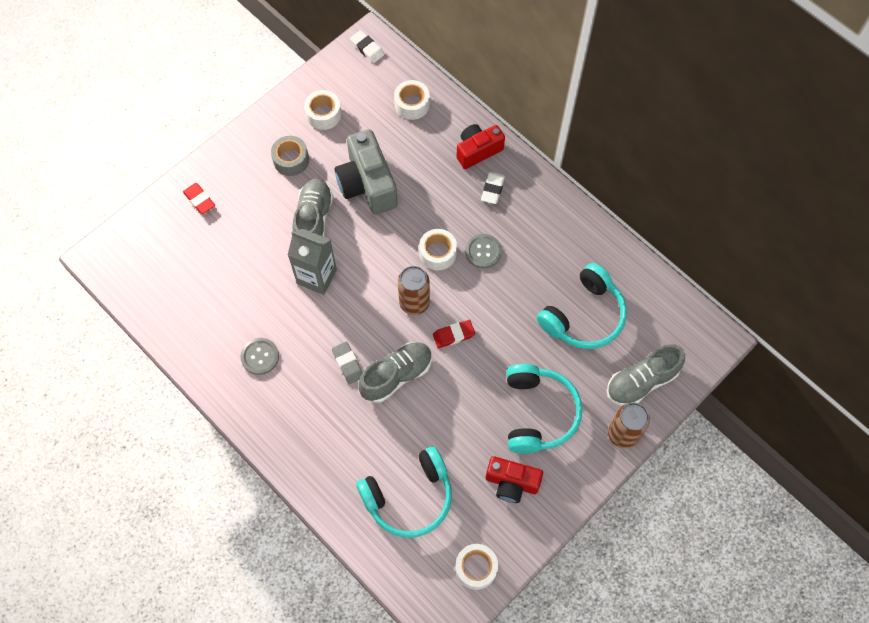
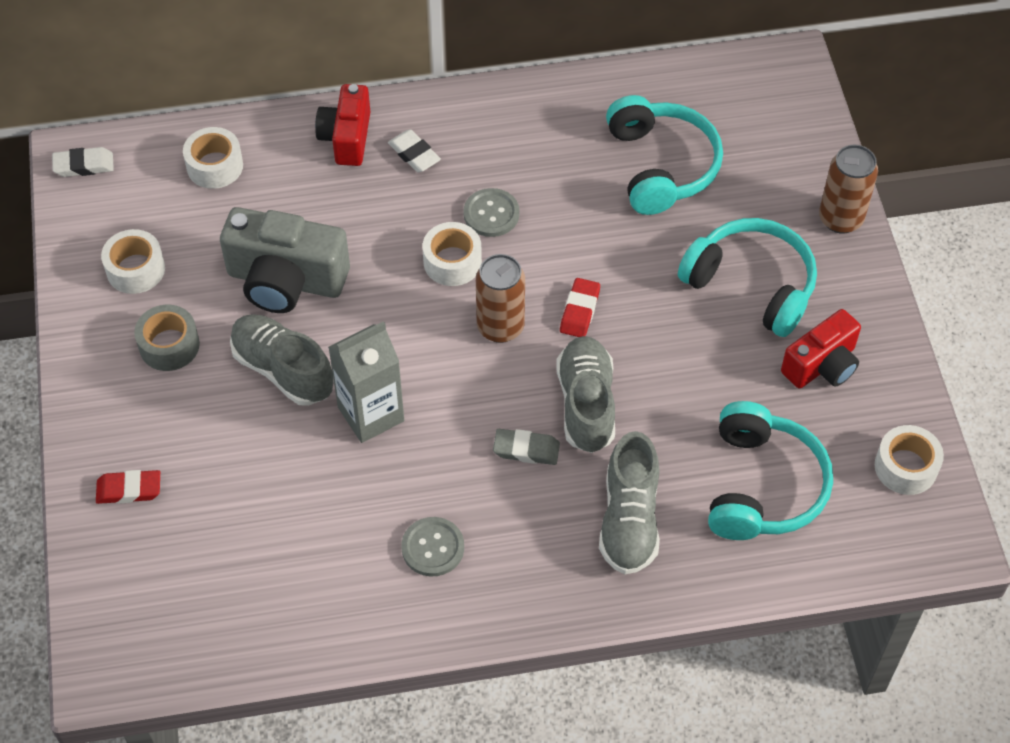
camera: 55 degrees left, 10 degrees down
(641, 382) = (788, 162): grey shoe -> grey shoe (629, 520)

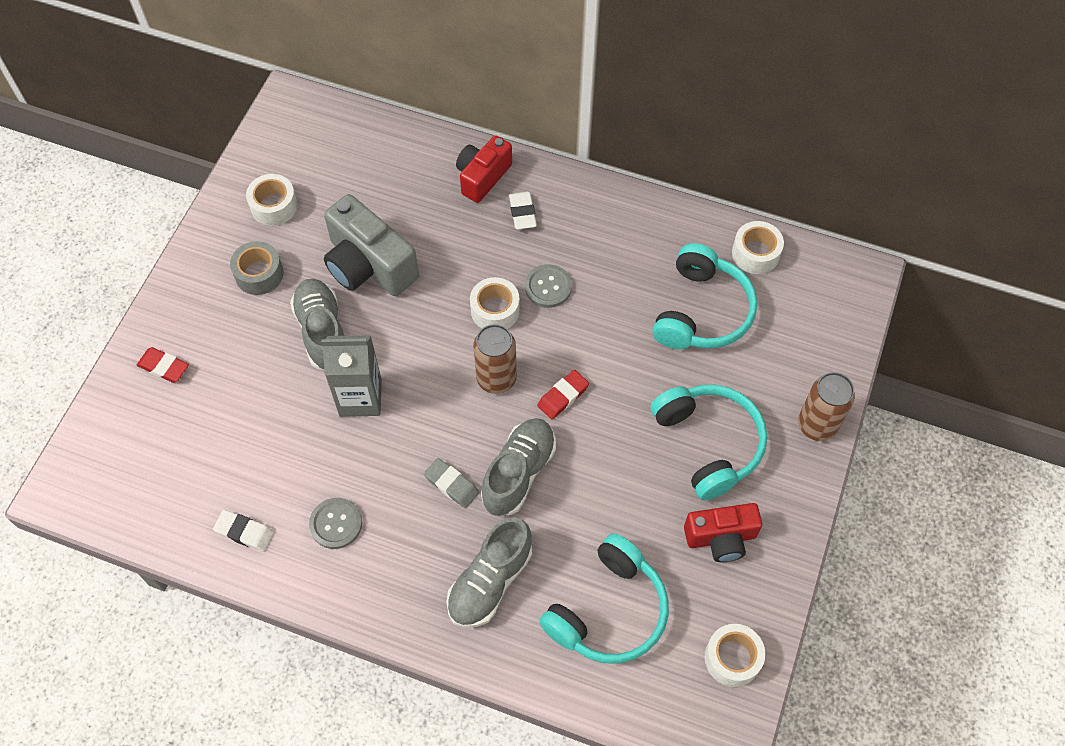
camera: 30 degrees right, 5 degrees up
(84, 165) = (290, 112): white eraser -> white eraser (244, 532)
(215, 166) = (377, 154): white tape -> white tape (755, 253)

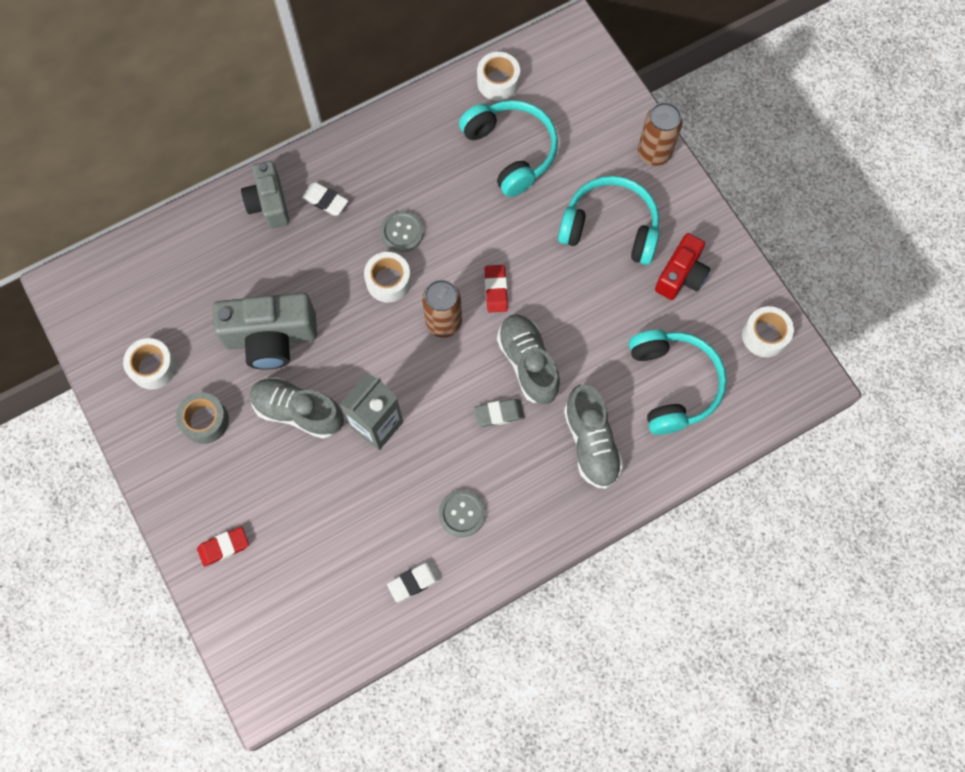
camera: 50 degrees left, 10 degrees up
(482, 177) = (269, 203): red camera -> grey camera

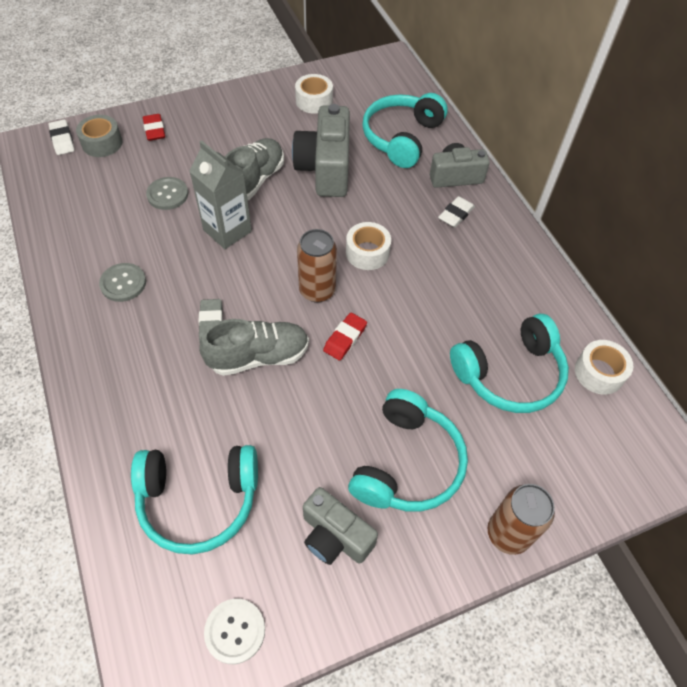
camera: 95 degrees right, 15 degrees down
(205, 421) = (261, 126): grey tape -> grey tape (102, 143)
(211, 262) = (401, 137): none -> turquoise headphones
(402, 232) = (418, 268): grey button -> grey button (167, 194)
(414, 581) = (76, 242): white eraser -> white eraser (62, 140)
(496, 290) = (345, 338): red eraser -> red eraser turned 60 degrees counterclockwise
(591, 443) = (156, 402): grey shoe -> none
(681, 275) = (335, 536): red camera -> grey camera
(764, 335) = (235, 631): white tape -> white button

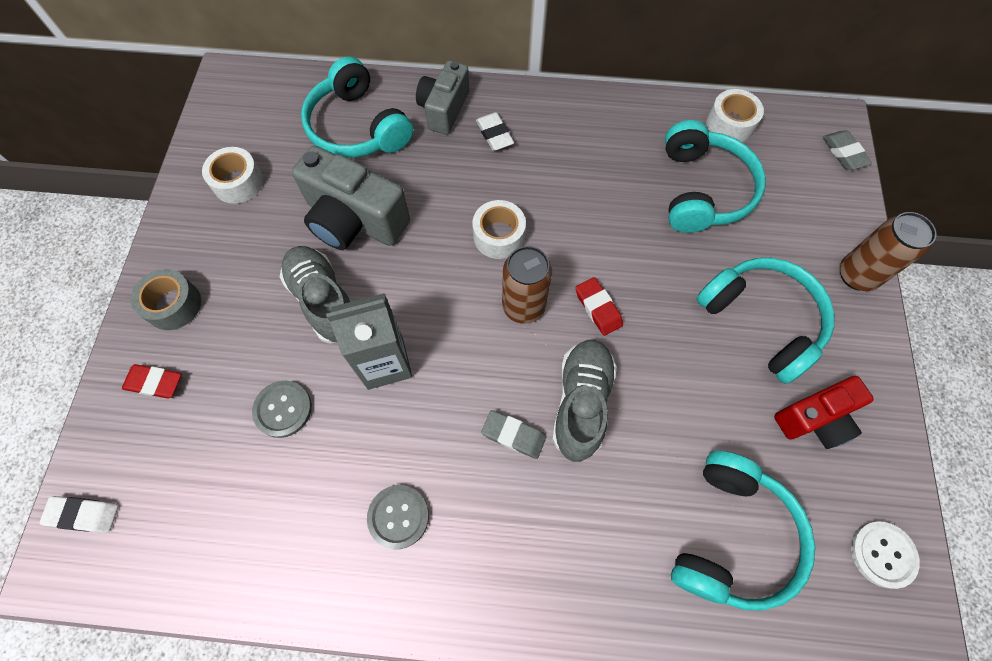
camera: 60 degrees left, 10 degrees up
(102, 143) = (130, 460): grey tape -> grey tape (173, 305)
(335, 536) = (814, 419): grey camera -> red camera
(645, 482) = (843, 153): none -> grey eraser

